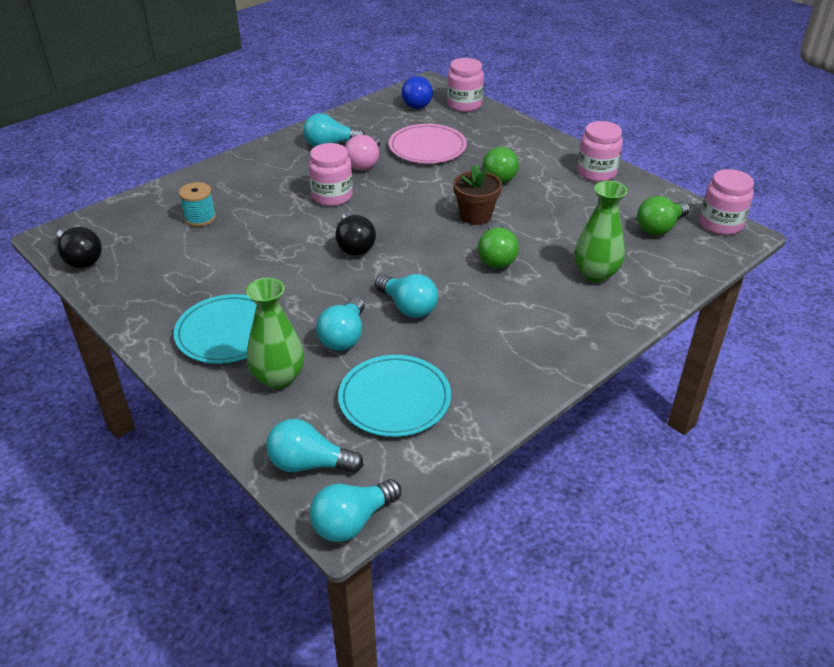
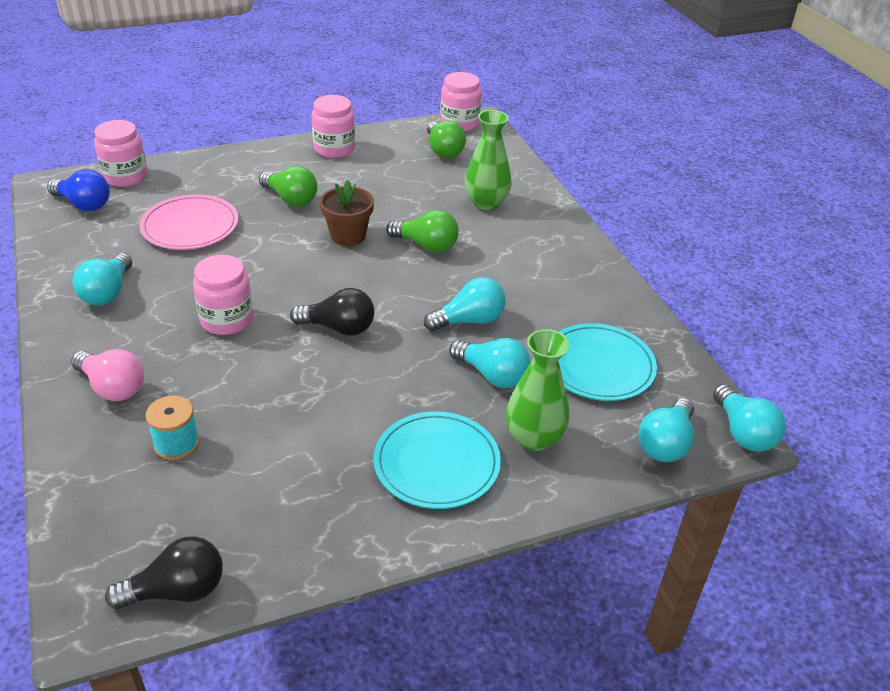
camera: 70 degrees left, 0 degrees up
(365, 163) = (178, 277): pink light bulb -> pink light bulb (112, 387)

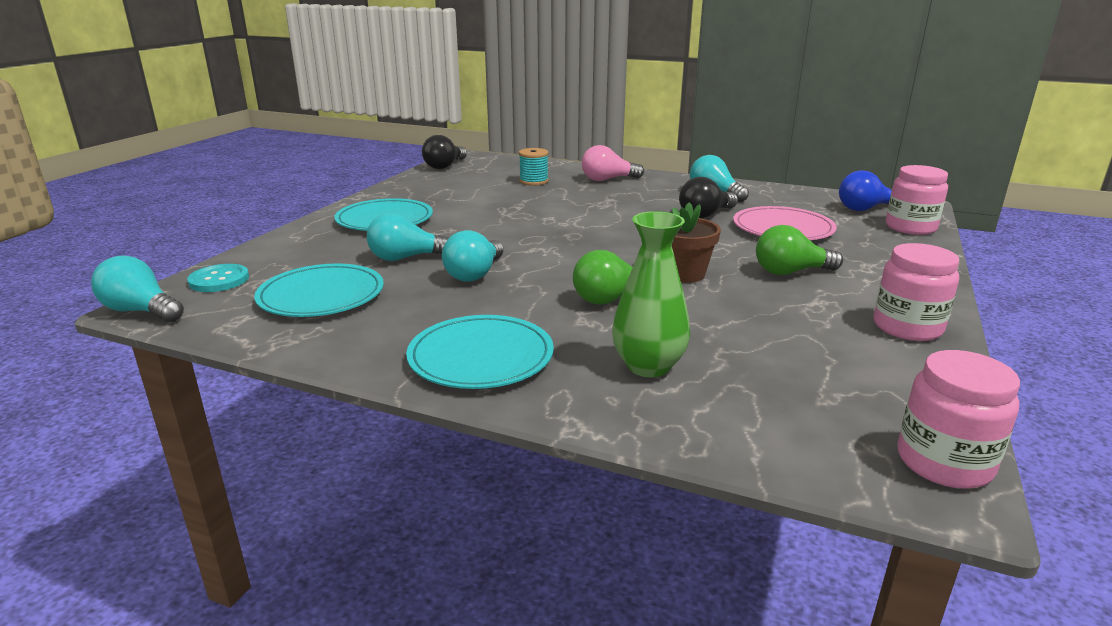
camera: 135 degrees right, 15 degrees down
(227, 320) = (627, 211): pink jar -> none
(339, 328) = (557, 234): black light bulb -> black light bulb (705, 215)
(443, 150) = (838, 400): green light bulb -> none
(534, 438) = (333, 247): green vase -> none
(556, 253) = (481, 357): none -> turquoise plate
(665, 444) = (219, 280): turquoise light bulb -> turquoise button

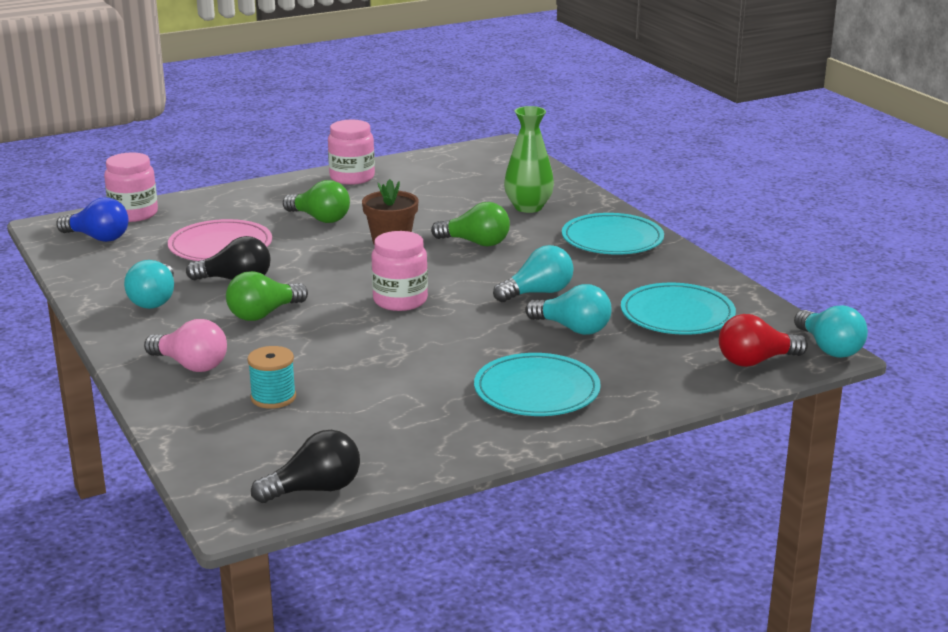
camera: 140 degrees left, 0 degrees up
(219, 280) = (756, 361): turquoise button -> red light bulb
(635, 206) = (264, 314): none -> green light bulb
(944, 462) = (480, 149): pink jar -> pink jar (400, 300)

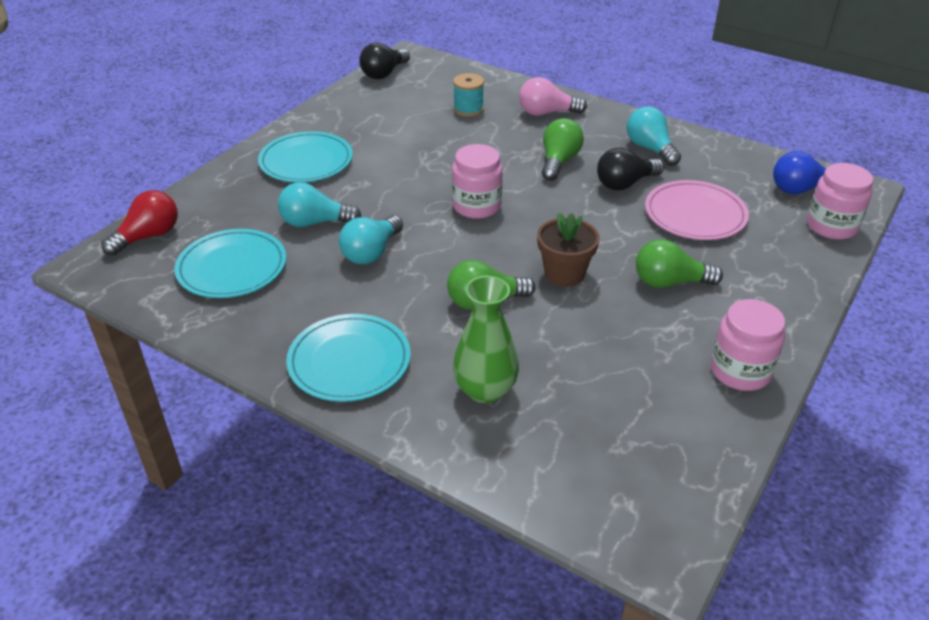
camera: 150 degrees right, 15 degrees up
(829, 348) = (83, 271): turquoise light bulb -> none

